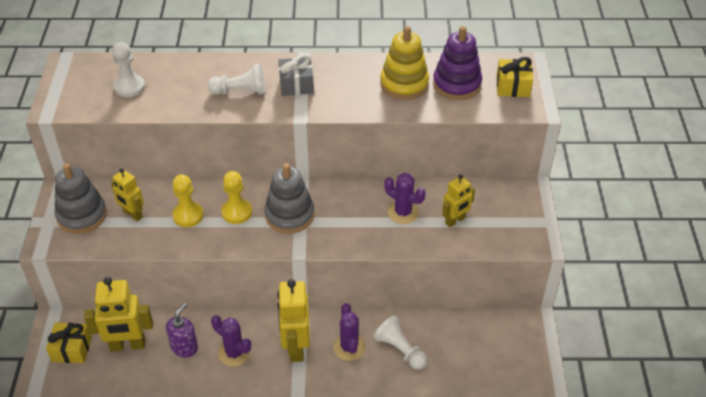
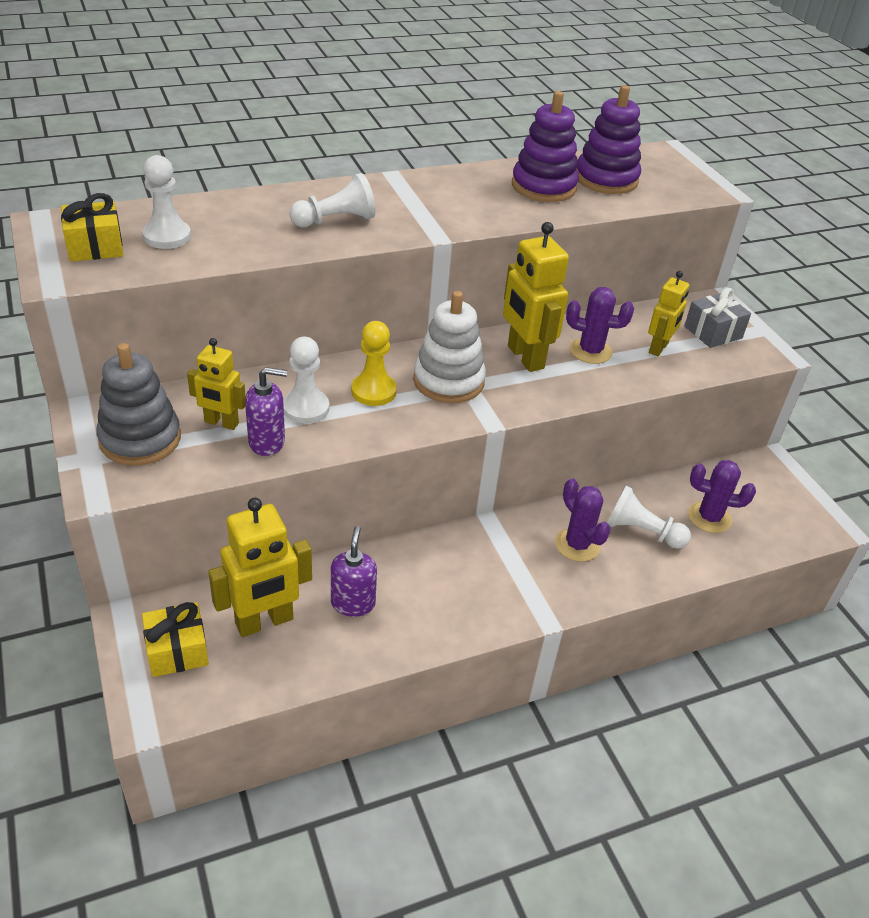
camera: 25 degrees left, 5 degrees down
(152, 235) = (267, 442): none -> purple soap dispenser
(188, 215) = (306, 408): yellow pawn -> white pawn
(234, 353) = (429, 591): purple cactus -> purple cactus (709, 517)
(289, 215) = (448, 381): grey stacking toy -> white stacking toy
(296, 85) = (407, 204): grey gift -> grey gift (713, 332)
(296, 347) = (508, 562): yellow robot -> yellow robot (525, 357)
(404, 84) = (543, 187): yellow stacking toy -> purple stacking toy
(513, 86) = (671, 173): yellow gift -> yellow gift (95, 247)

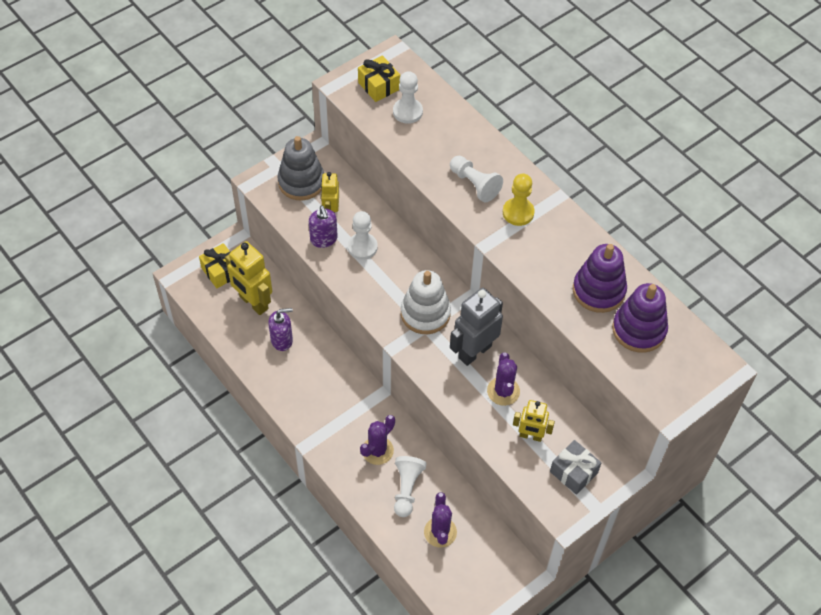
camera: 75 degrees right, 15 degrees up
(373, 391) = (395, 276): yellow pawn -> yellow pawn (518, 213)
(525, 357) = (474, 351): yellow robot -> grey robot

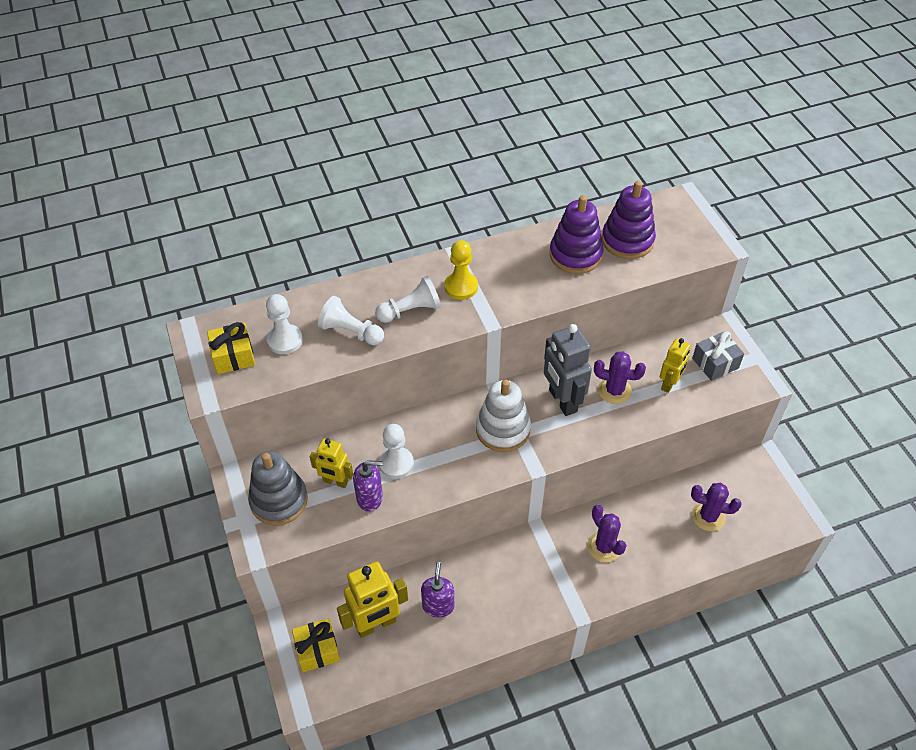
camera: 70 degrees left, 5 degrees down
(407, 489) = (654, 532): white pawn -> white pawn (351, 332)

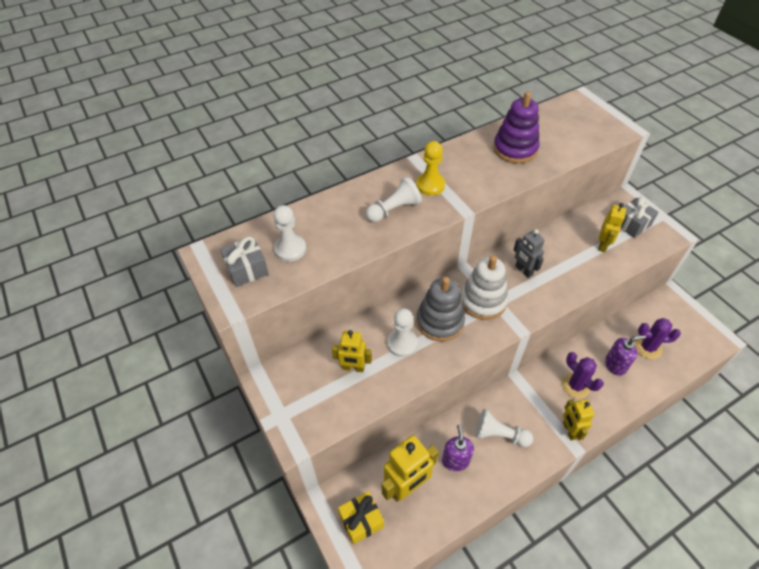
camera: 10 degrees left, 0 degrees up
(233, 356) = (247, 269): yellow gift -> grey gift
(279, 500) = (307, 393): grey stacking toy -> grey stacking toy (440, 321)
(351, 332) = (347, 234): white pawn -> white pawn (499, 435)
(370, 498) = (387, 377): purple soap dispenser -> purple soap dispenser (615, 365)
(562, 401) = (523, 270): grey robot -> grey robot, size x0.61
(579, 595) = (569, 430): none -> yellow robot
(614, 391) = (562, 256): purple cactus -> none
(627, 240) = (552, 133): purple stacking toy -> none

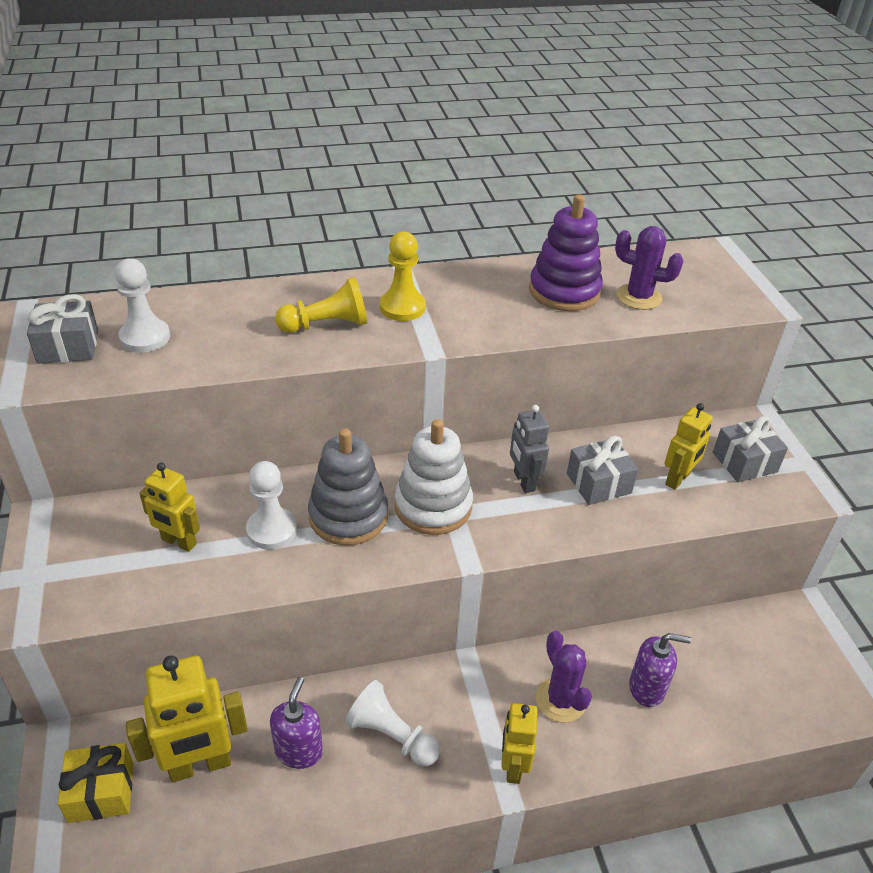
camera: 15 degrees right, 10 degrees down
(393, 210) = (326, 325): white pawn -> yellow pawn
(563, 260) = (598, 483): none -> grey gift
(647, 347) = (719, 678): purple cactus -> purple cactus (639, 297)

